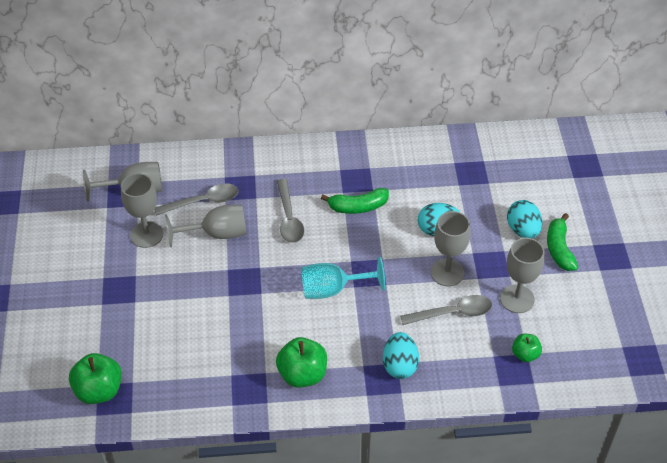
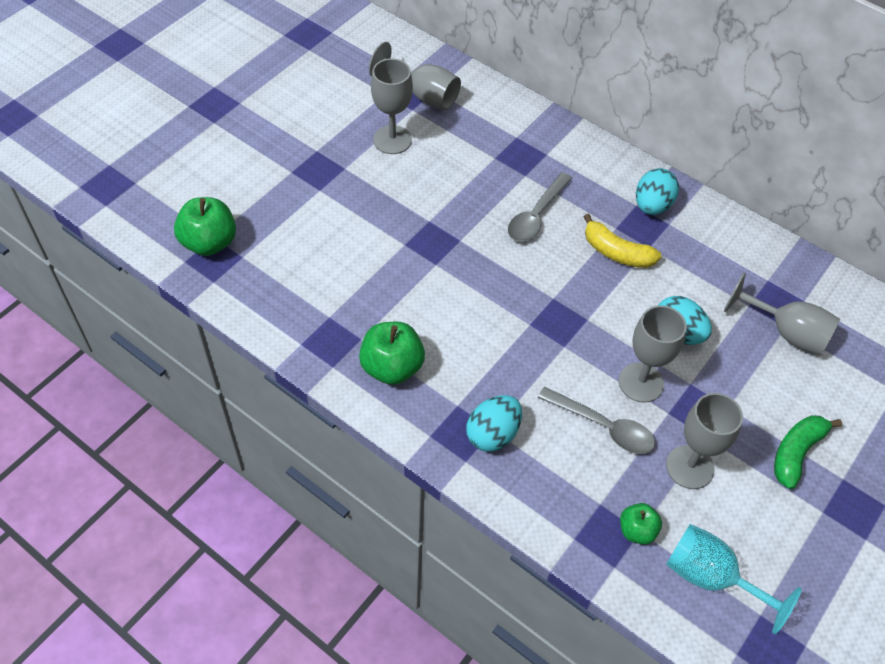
camera: 40 degrees right, 5 degrees up
(203, 201) = (473, 145): grey spoon -> none
(217, 234) = (454, 182): grey goblet -> grey goblet (786, 332)
(333, 289) = (506, 311): turquoise goblet -> turquoise goblet (711, 577)
(358, 207) = (616, 252): green banana -> yellow banana
(523, 230) = (773, 402): turquoise egg -> turquoise egg (652, 205)

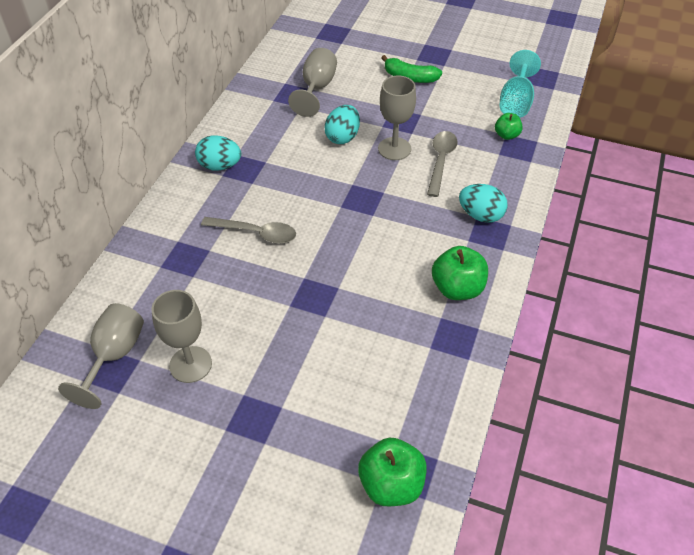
camera: 105 degrees left, 5 degrees down
(616, 252) = (278, 178): yellow banana -> none
(690, 467) = (447, 119): grey goblet -> none

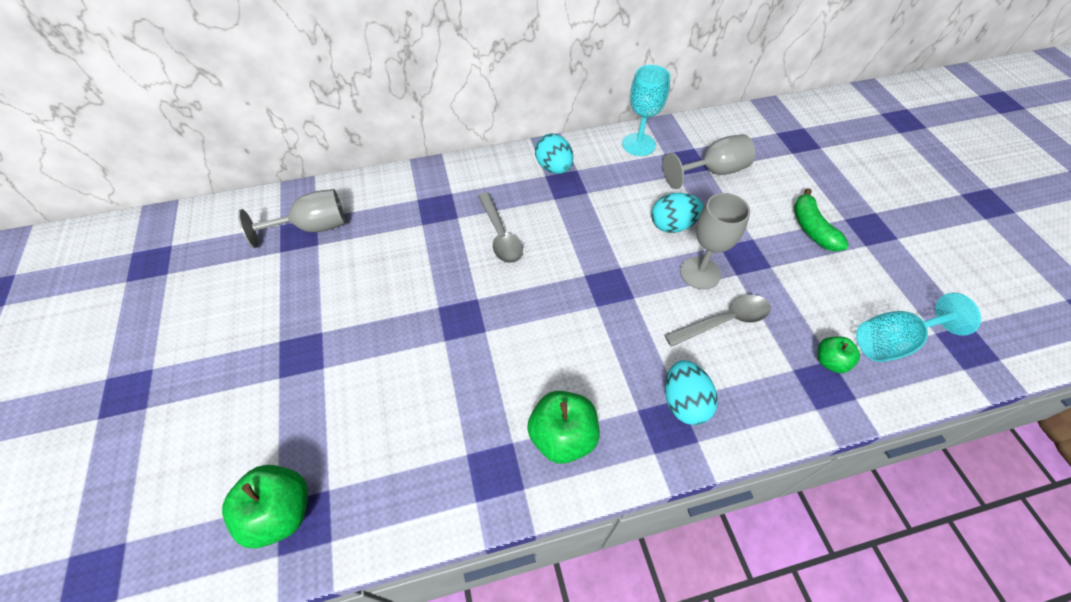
camera: 55 degrees right, 5 degrees up
(190, 364) = (331, 278): grey goblet -> none
(249, 107) = (638, 144): none -> turquoise goblet

